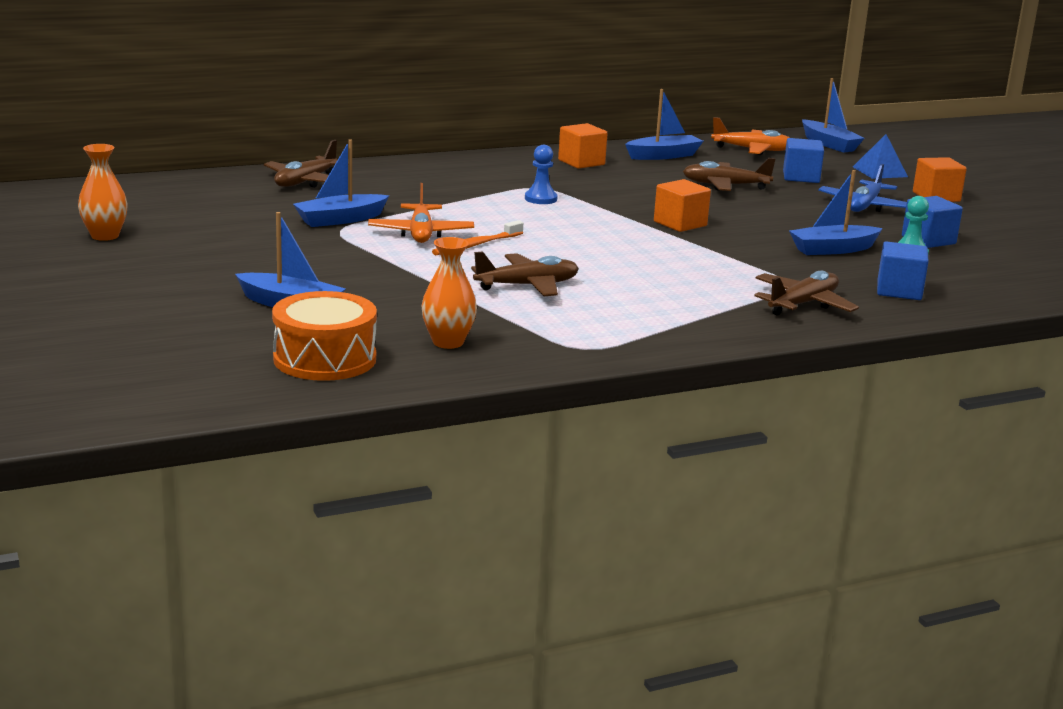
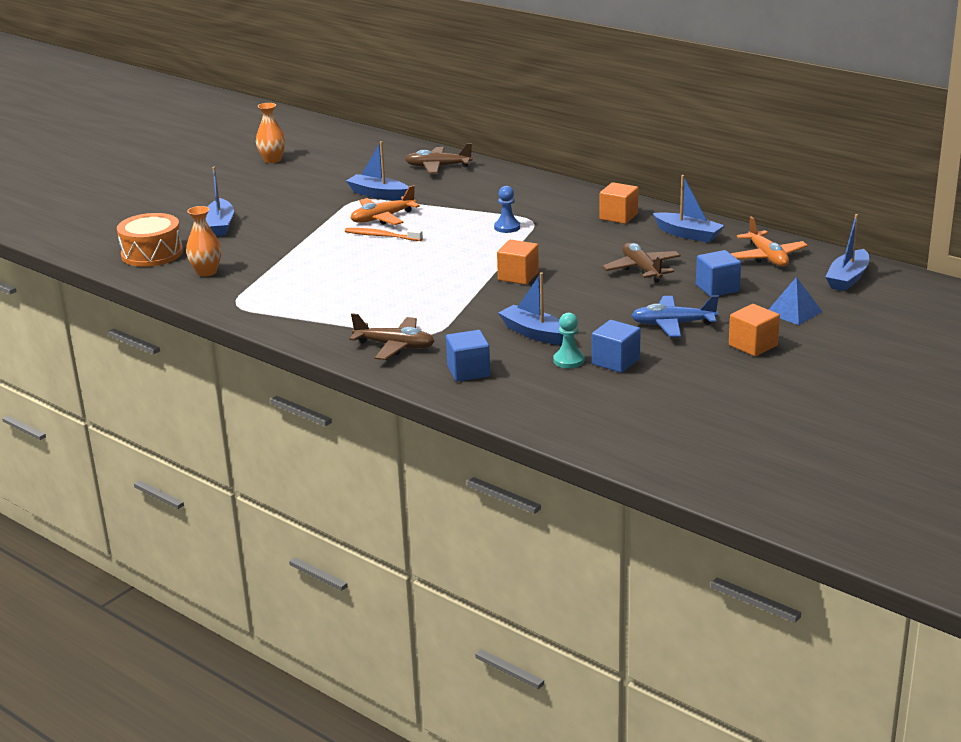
camera: 65 degrees right, 5 degrees up
(527, 286) = (324, 266): brown plane -> none

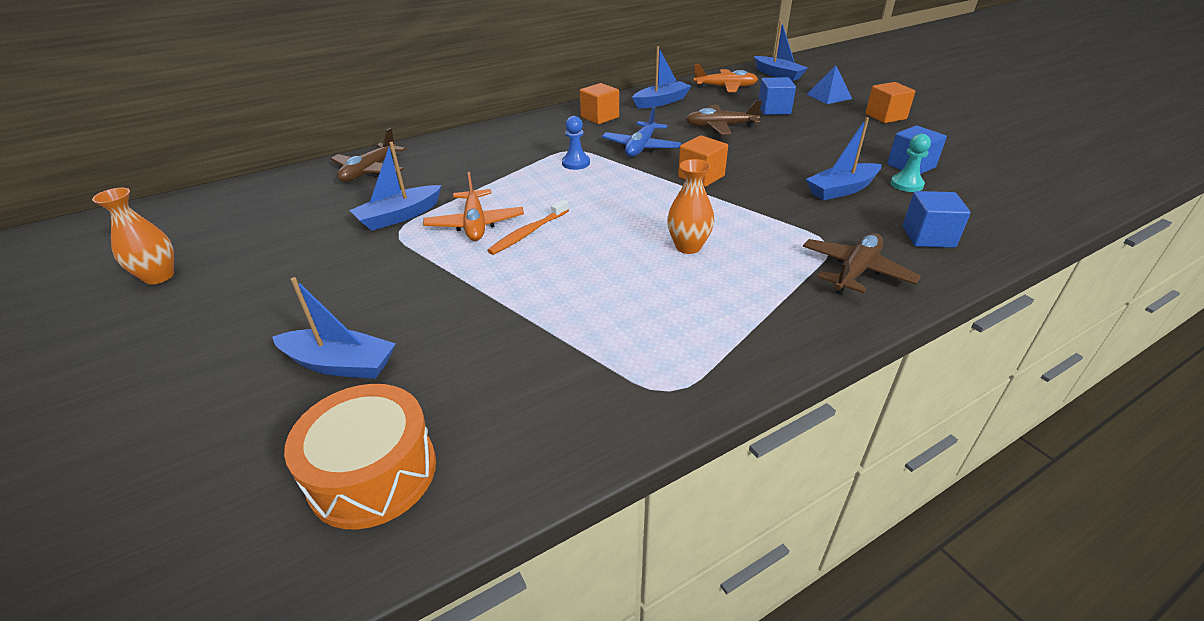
camera: 70 degrees left, 10 degrees up
(206, 272) = (518, 407): orange vase -> orange vase (688, 247)
(673, 324) = (838, 134): blue plane -> blue plane (641, 147)

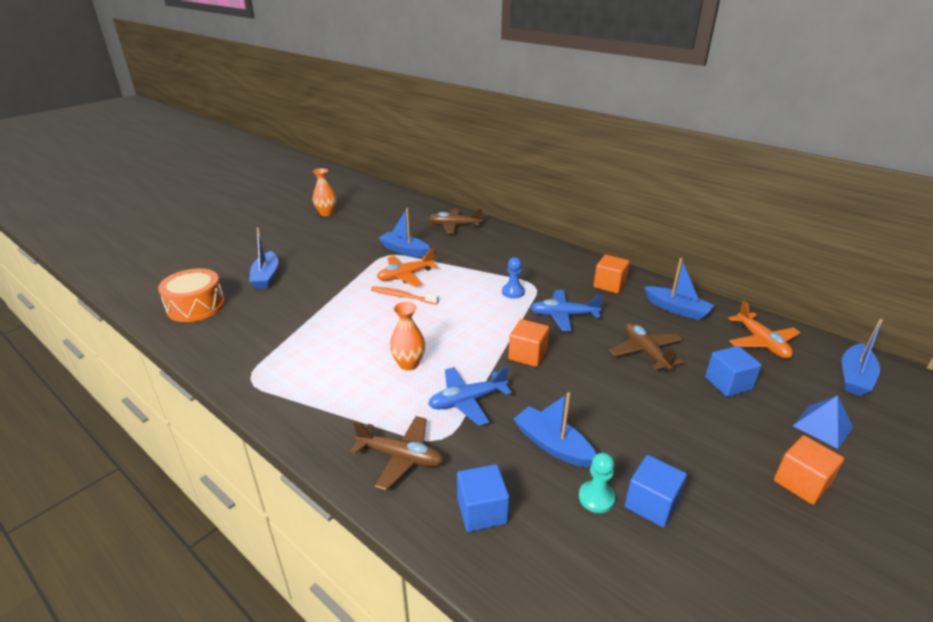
camera: 70 degrees right, 5 degrees down
(769, 220) = (467, 401): none -> blue plane

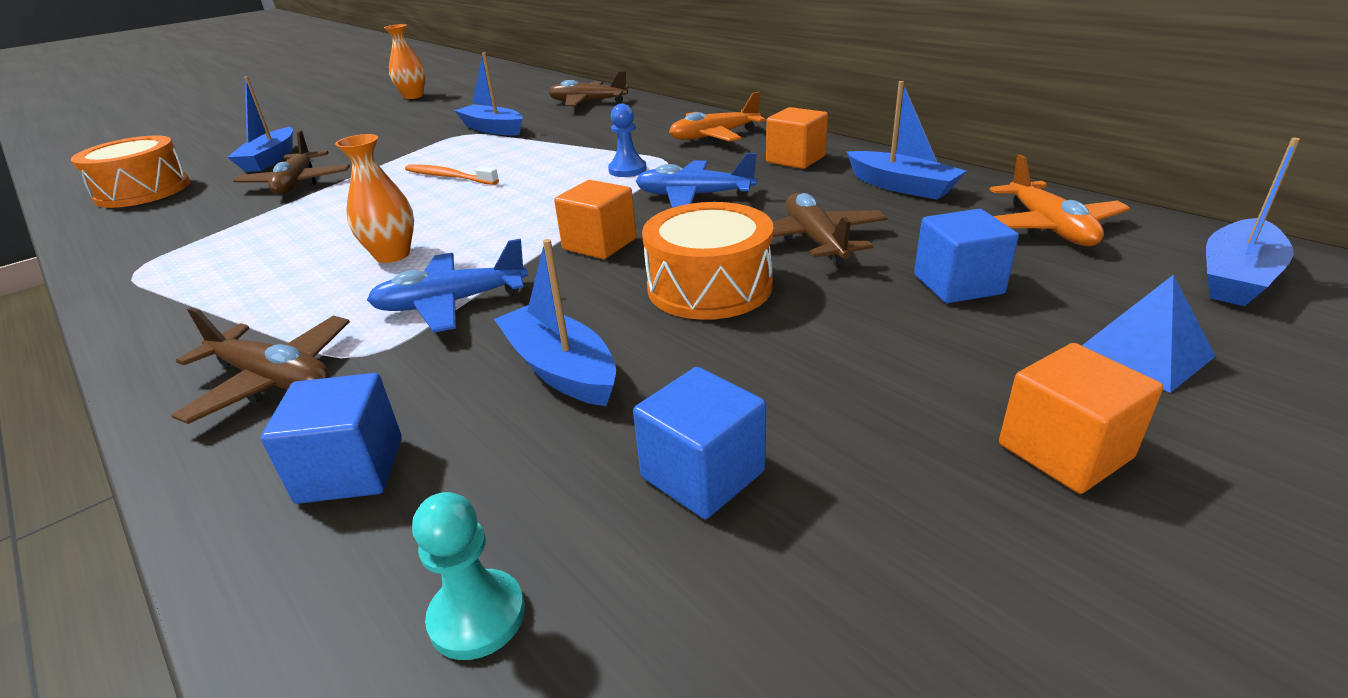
camera: 10 degrees right, 0 degrees up
(302, 301) = (297, 183): none -> brown plane
(405, 276) = (472, 155): orange plane -> orange plane (714, 136)
(596, 498) = (592, 458): turquoise pawn -> turquoise pawn (477, 616)
(603, 387) = (709, 287): none -> orange drum

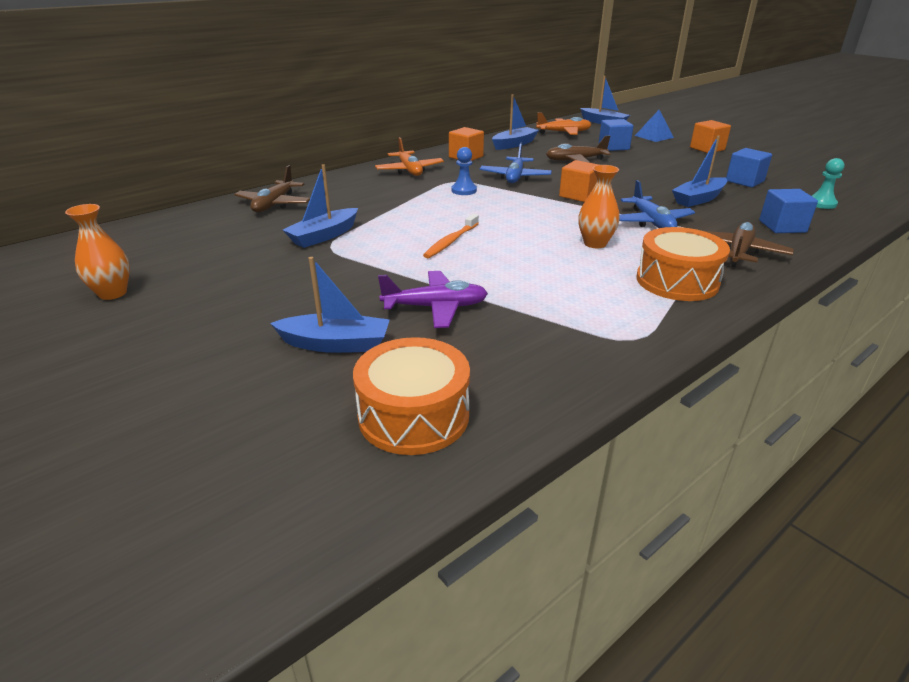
camera: 90 degrees left, 0 degrees up
(297, 183) = (435, 307): brown plane -> purple plane
(709, 287) = (622, 177): orange drum -> orange drum (677, 281)

